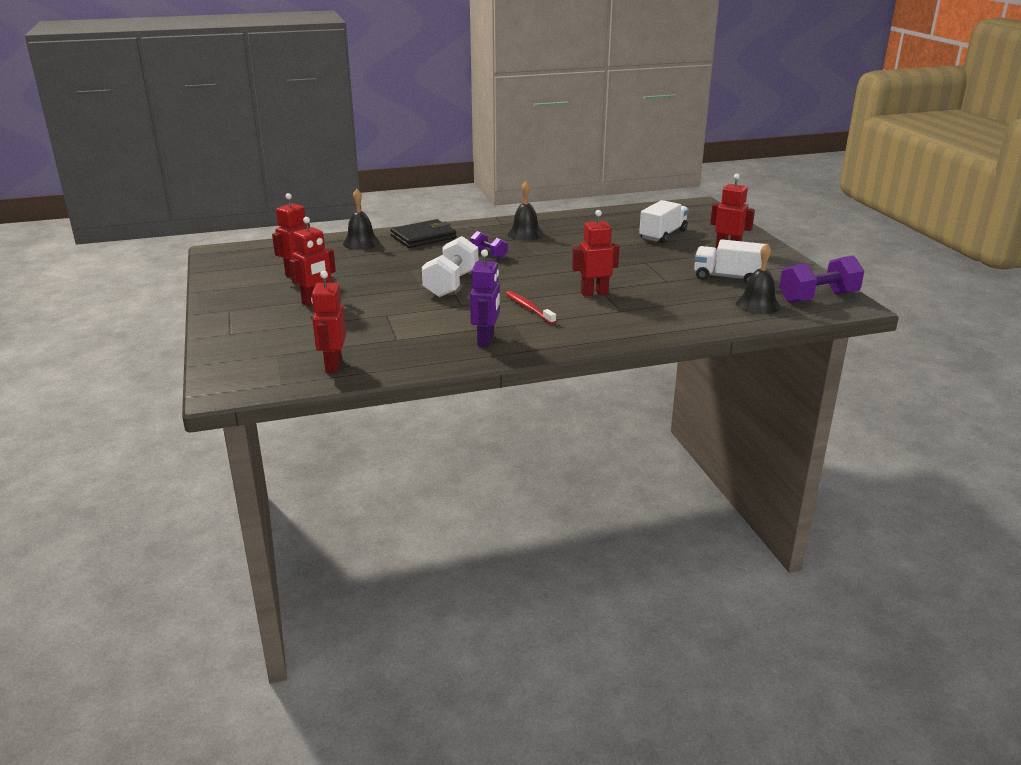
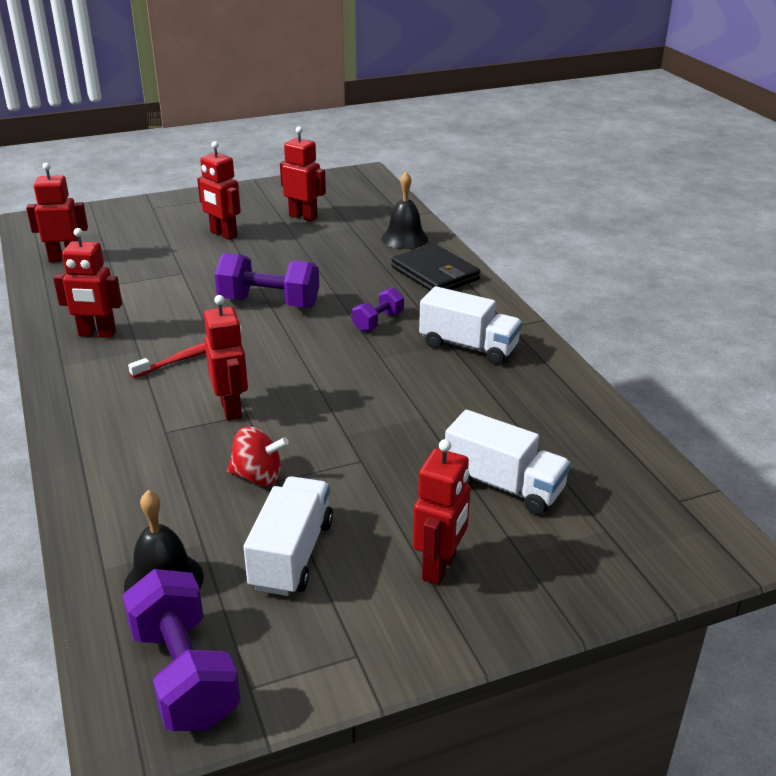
camera: 85 degrees right, 5 degrees up
(451, 284) = (269, 303): white dumbbell -> purple dumbbell
(486, 340) = (97, 334): purple robot -> red robot
(525, 234) = (468, 346): black bell -> white truck
(664, 285) = (258, 476): none -> red spinning top

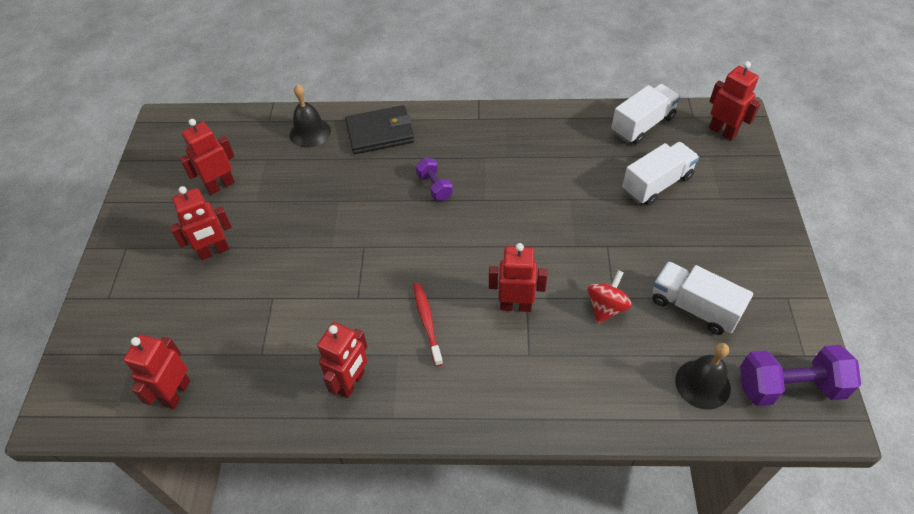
camera: 65 degrees left, 20 degrees up
(269, 303) = (366, 246): purple dumbbell -> none
(440, 567) = (723, 238): red robot -> red robot (722, 132)
(468, 346) = (494, 148): white truck -> white truck (642, 125)

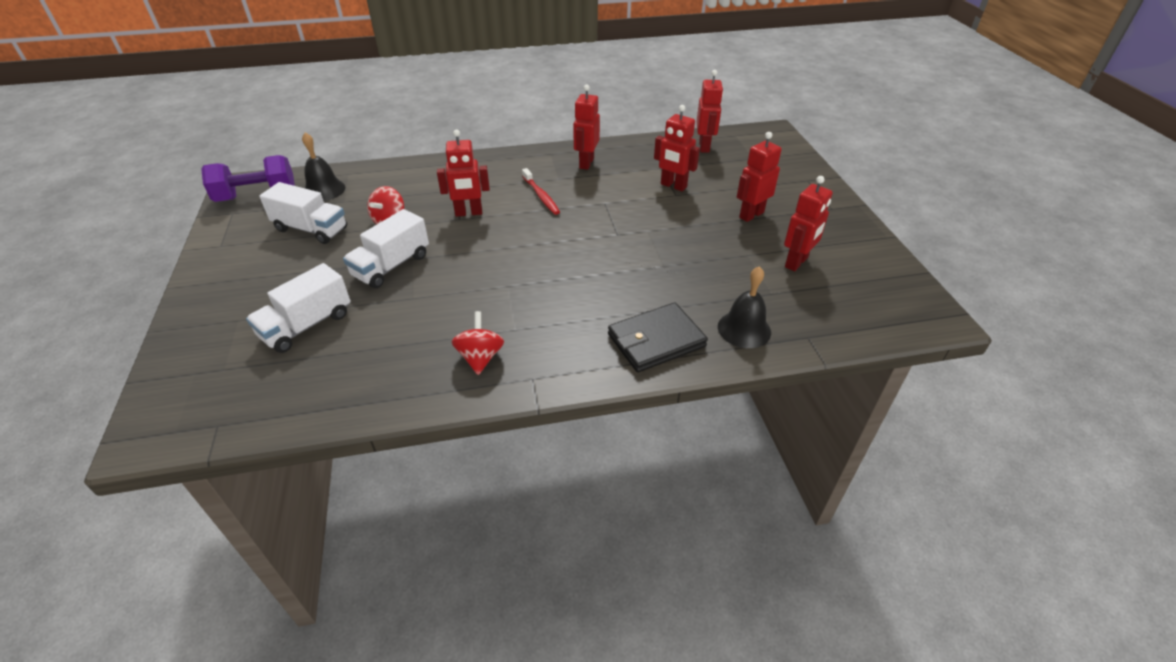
camera: 165 degrees right, 10 degrees down
(434, 187) = (566, 290): purple dumbbell -> none
(514, 138) = (480, 357): none -> red spinning top
(642, 125) = (298, 400): white truck -> white truck (391, 266)
(722, 132) = (186, 405): red robot -> red robot (673, 186)

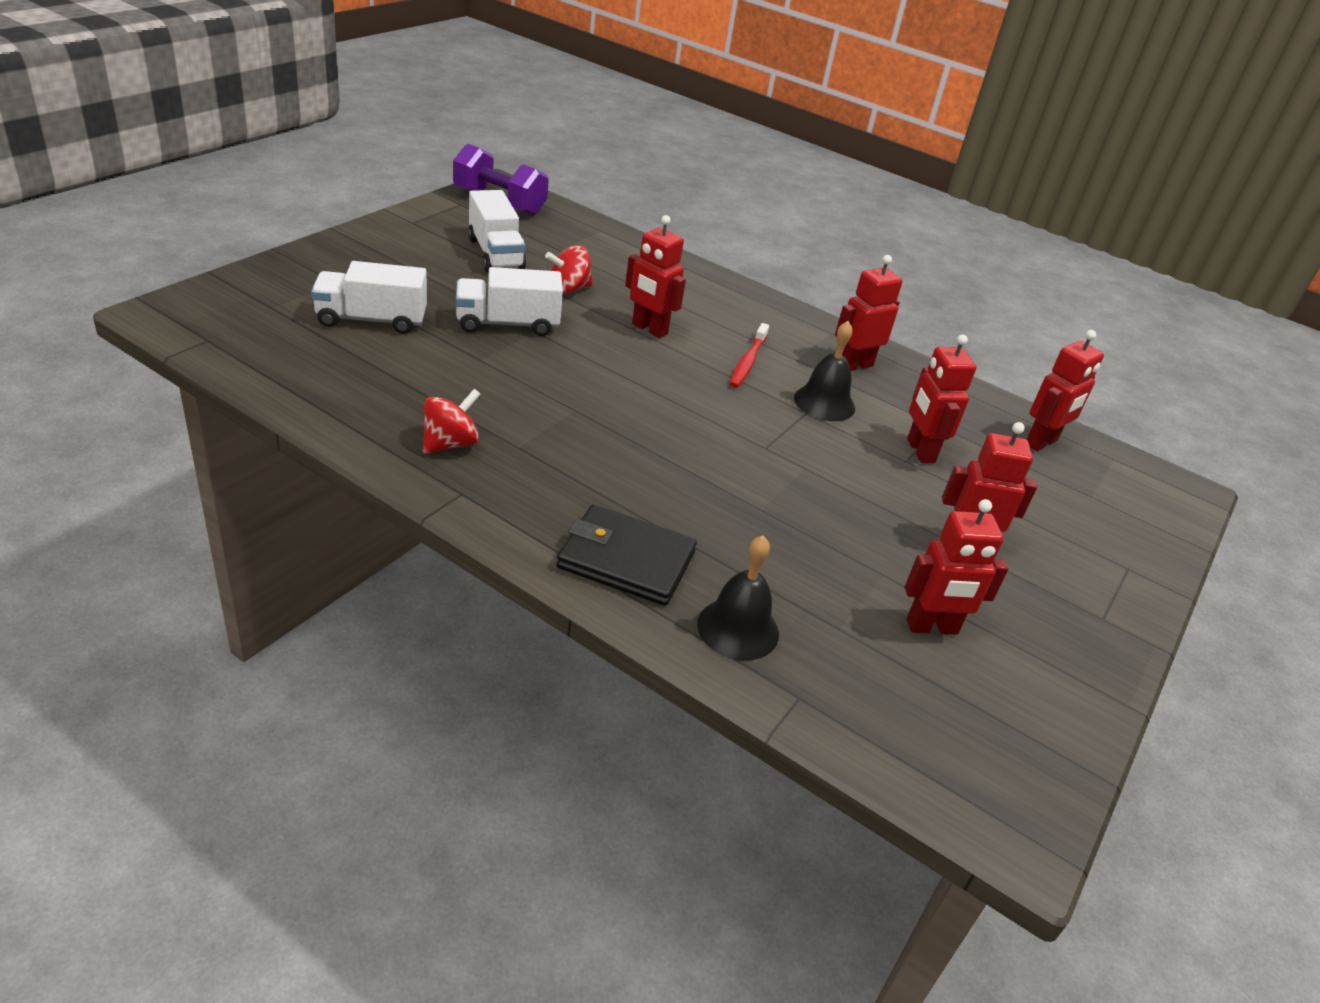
camera: 40 degrees right, 5 degrees down
(324, 190) = (558, 231): black bell -> black bell (824, 403)

